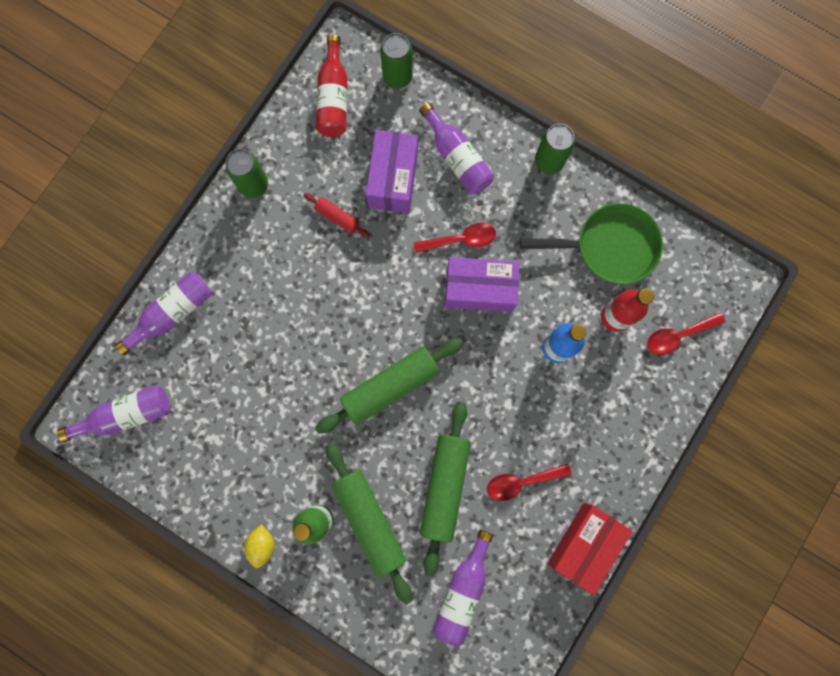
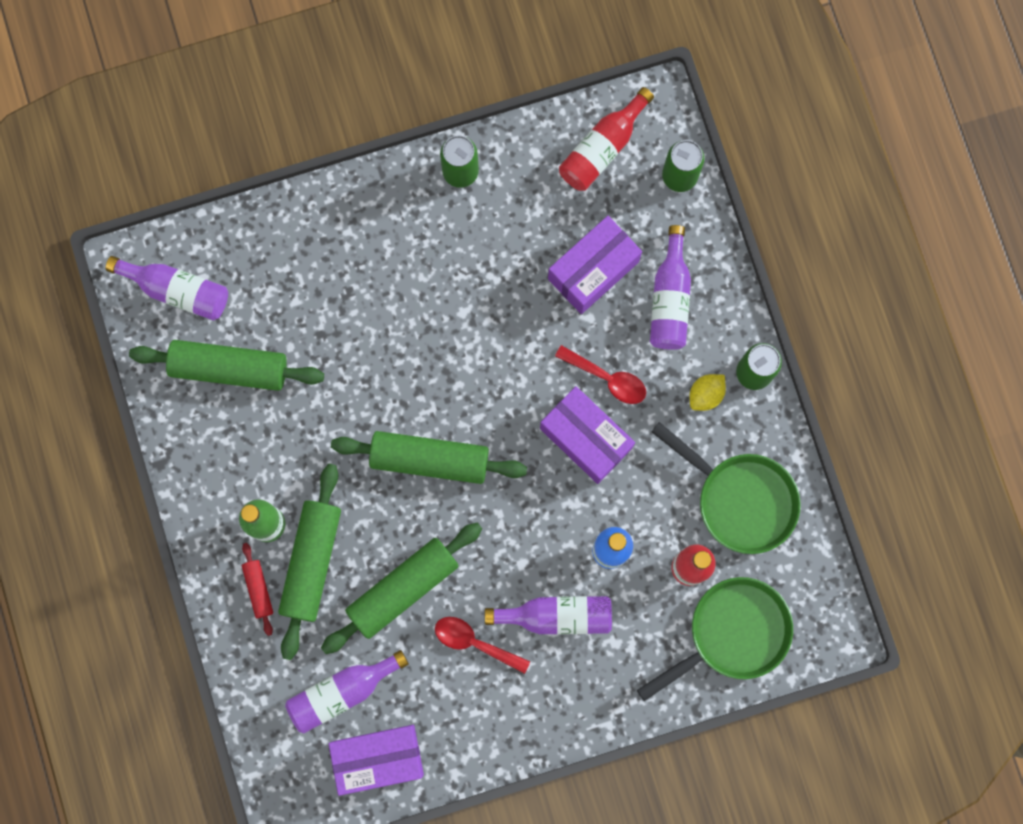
camera: 40 degrees right, 0 degrees up
(173, 313) = (291, 232): purple bottle -> purple bottle (557, 616)
(205, 437) = (229, 368): none -> green rolling pin
(262, 545) = (202, 504): yellow lemon -> yellow lemon (705, 394)
(337, 217) = (511, 264): red rolling pin -> red rolling pin (258, 589)
(524, 614) = (378, 758): none -> purple box
(584, 544) = (483, 744): red box -> none
(678, 335) = (732, 633): red spoon -> green pan

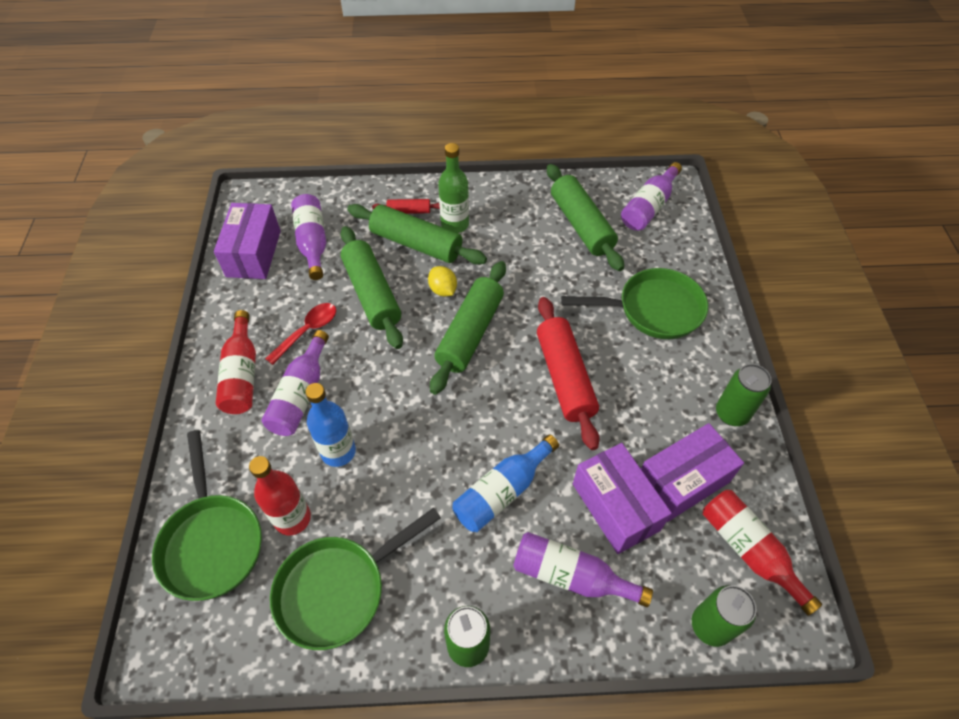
camera: 105 degrees right, 25 degrees down
(229, 368) = (581, 225): green rolling pin -> green rolling pin turned 45 degrees counterclockwise
(343, 264) = (654, 309): none -> green pan
(460, 344) = (565, 377): none -> red rolling pin
(549, 691) = (242, 374): none -> red bottle
(585, 438) = (449, 457): purple box -> purple box (682, 481)
(607, 378) = (502, 491): red spoon -> blue bottle
(705, 394) = (459, 584): yellow lemon -> yellow lemon (443, 290)

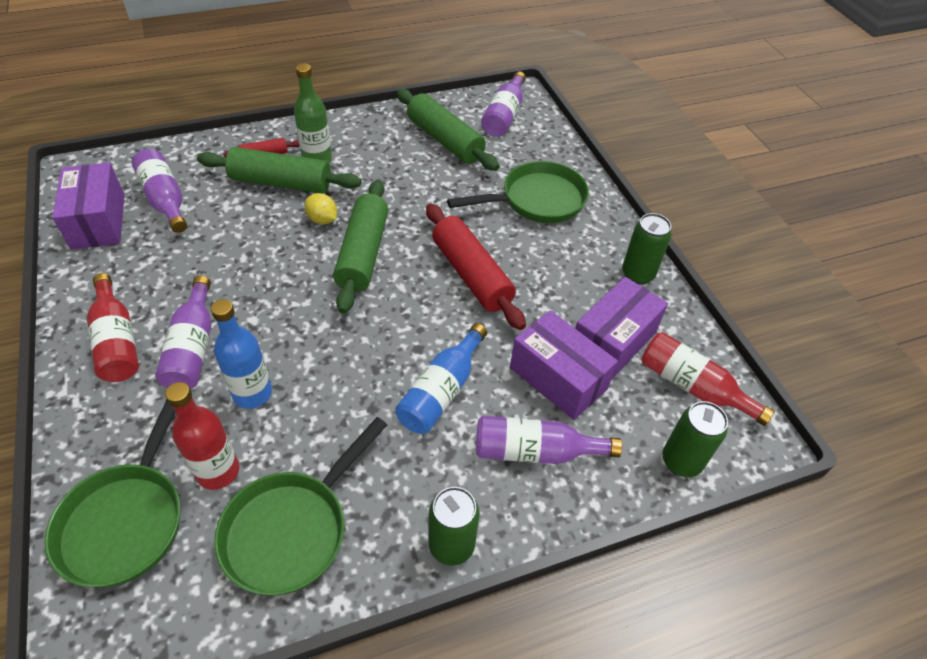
camera: 20 degrees left, 5 degrees down
(212, 542) = (126, 520): green pan -> green pan turned 45 degrees clockwise
(307, 331) = (183, 284): red spoon -> none
(371, 294) = (246, 236): green rolling pin -> none

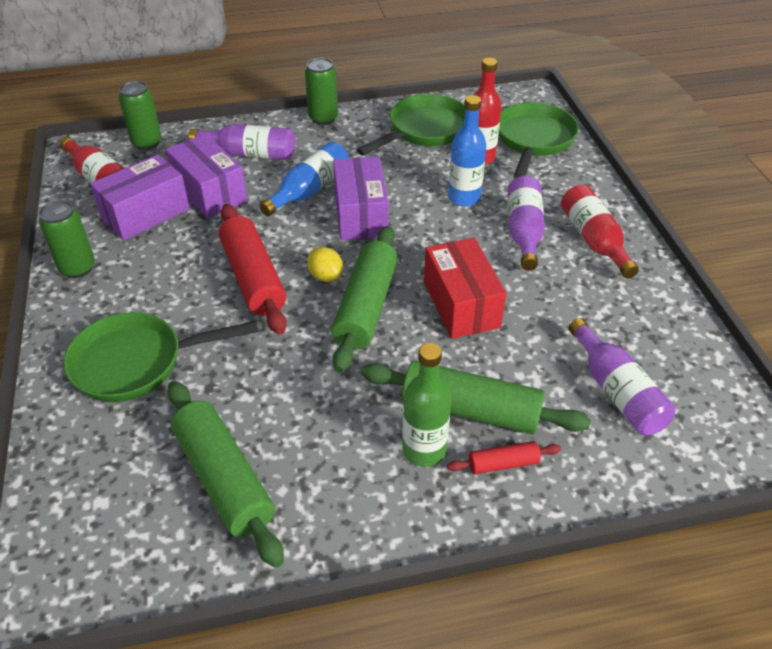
camera: 170 degrees left, 5 degrees down
(98, 221) = (684, 365): purple box -> purple box (360, 215)
(276, 261) = (461, 304): none -> red box
(322, 219) = (412, 351): yellow lemon -> yellow lemon (325, 276)
(504, 115) = (104, 533): purple bottle -> none

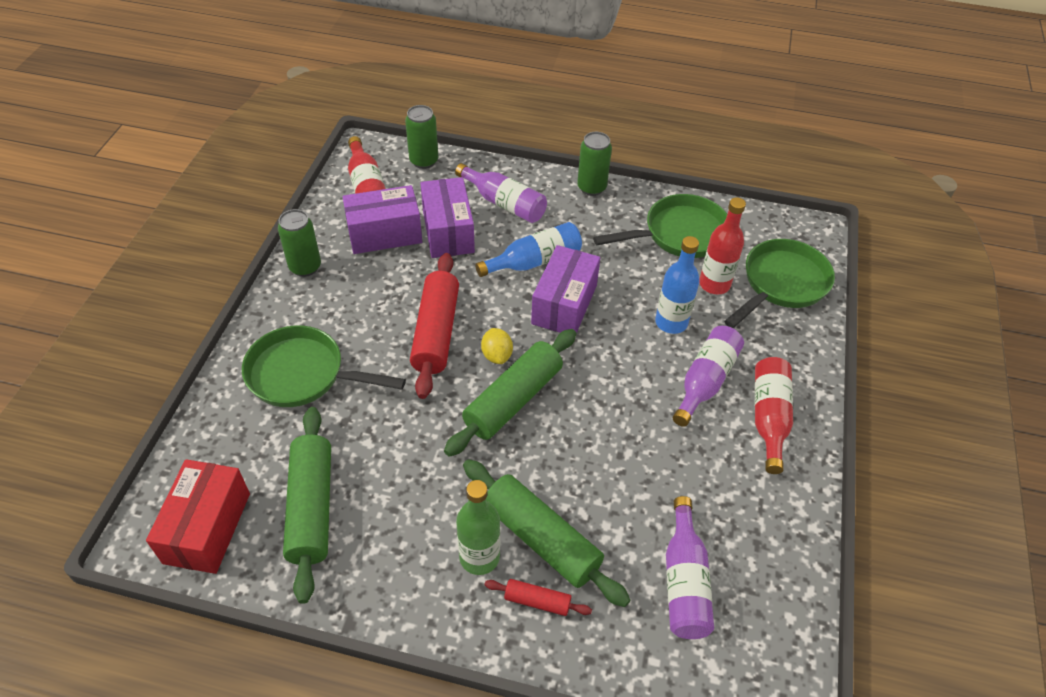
camera: 25 degrees right, 5 degrees up
(461, 304) = (598, 433): red box -> red box (207, 528)

